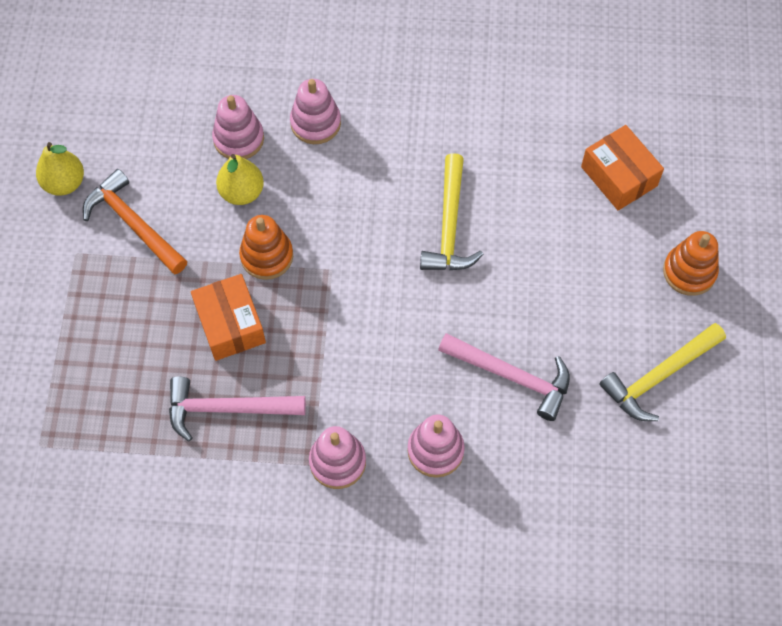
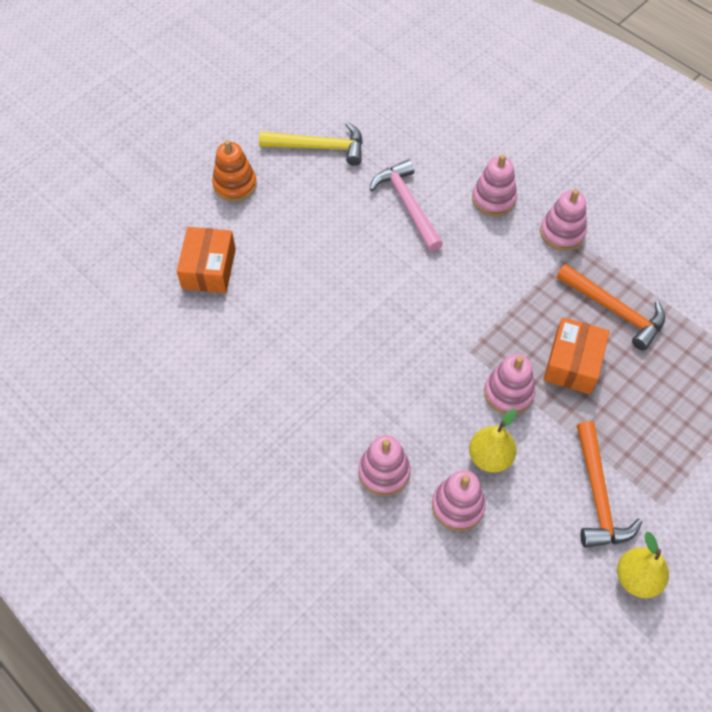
camera: 140 degrees left, 5 degrees down
(227, 409) = (614, 310): pink hammer -> orange hammer
(267, 256) = (508, 393): orange stacking toy -> pink stacking toy
(449, 226) = (356, 319): yellow hammer -> none

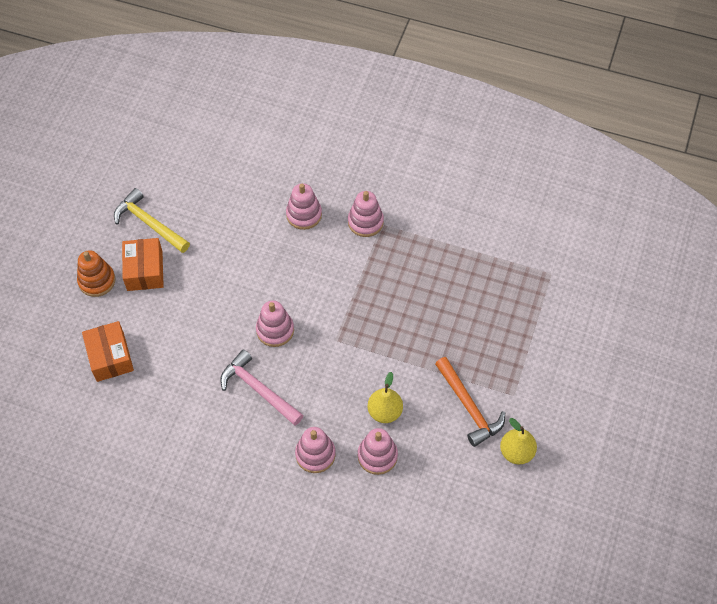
camera: 25 degrees left, 0 degrees up
(319, 147) = (149, 224): yellow hammer -> yellow hammer turned 120 degrees counterclockwise
(407, 205) = (241, 245): pink hammer -> pink hammer (258, 390)
(508, 393) = (378, 360): pink stacking toy -> pink stacking toy (275, 330)
(572, 363) = (413, 319): orange box -> orange box (145, 270)
(614, 310) = (427, 267): orange hammer -> none

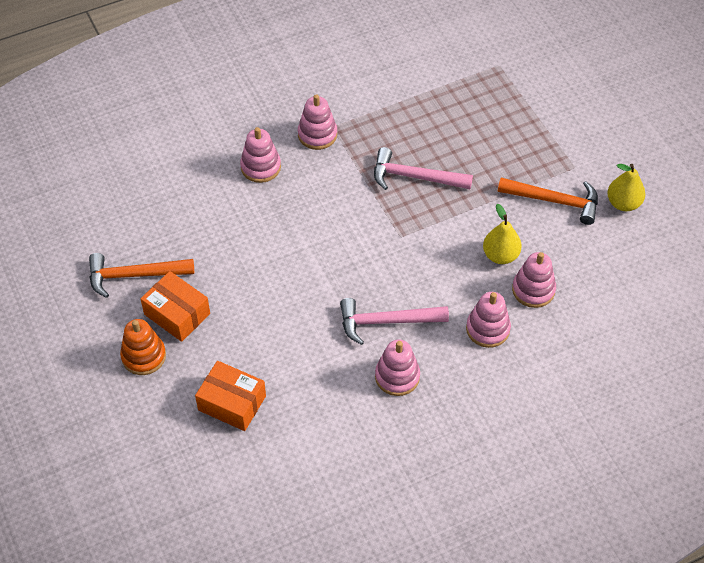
camera: 45 degrees left, 5 degrees down
(149, 224) = (134, 275): yellow hammer -> orange hammer
(275, 330) = (345, 268): pink stacking toy -> pink stacking toy (397, 376)
(394, 306) = (415, 177): none -> pink hammer

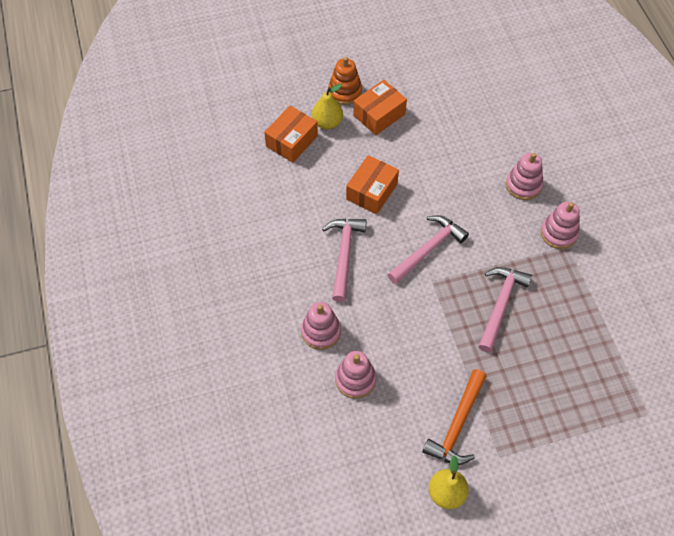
camera: 100 degrees right, 5 degrees up
(134, 275) = (420, 91): orange hammer -> none
(294, 306) = (371, 191): none -> orange box
(362, 244) = (428, 249): none -> pink hammer
(397, 376) = (289, 253): pink stacking toy -> none
(500, 255) = (399, 360): yellow pear -> yellow pear (327, 123)

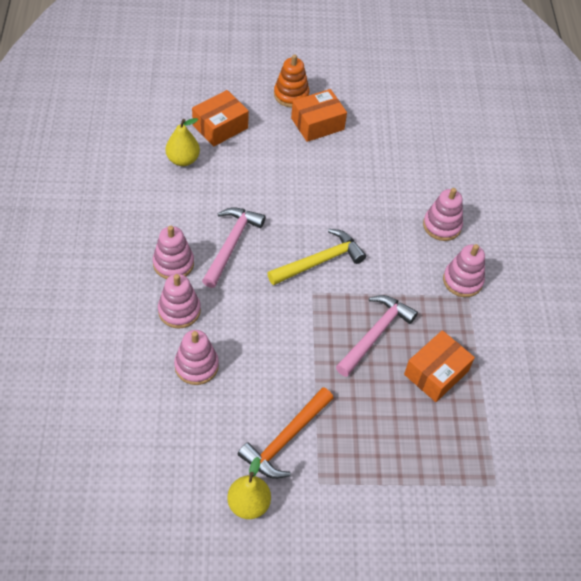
camera: 10 degrees right, 5 degrees down
(299, 288) = (173, 263): none -> pink stacking toy
(327, 123) = (262, 119): yellow pear -> yellow pear (183, 160)
(371, 191) = (282, 192): orange box -> orange box (436, 373)
(428, 249) = (319, 261): pink hammer -> yellow hammer

